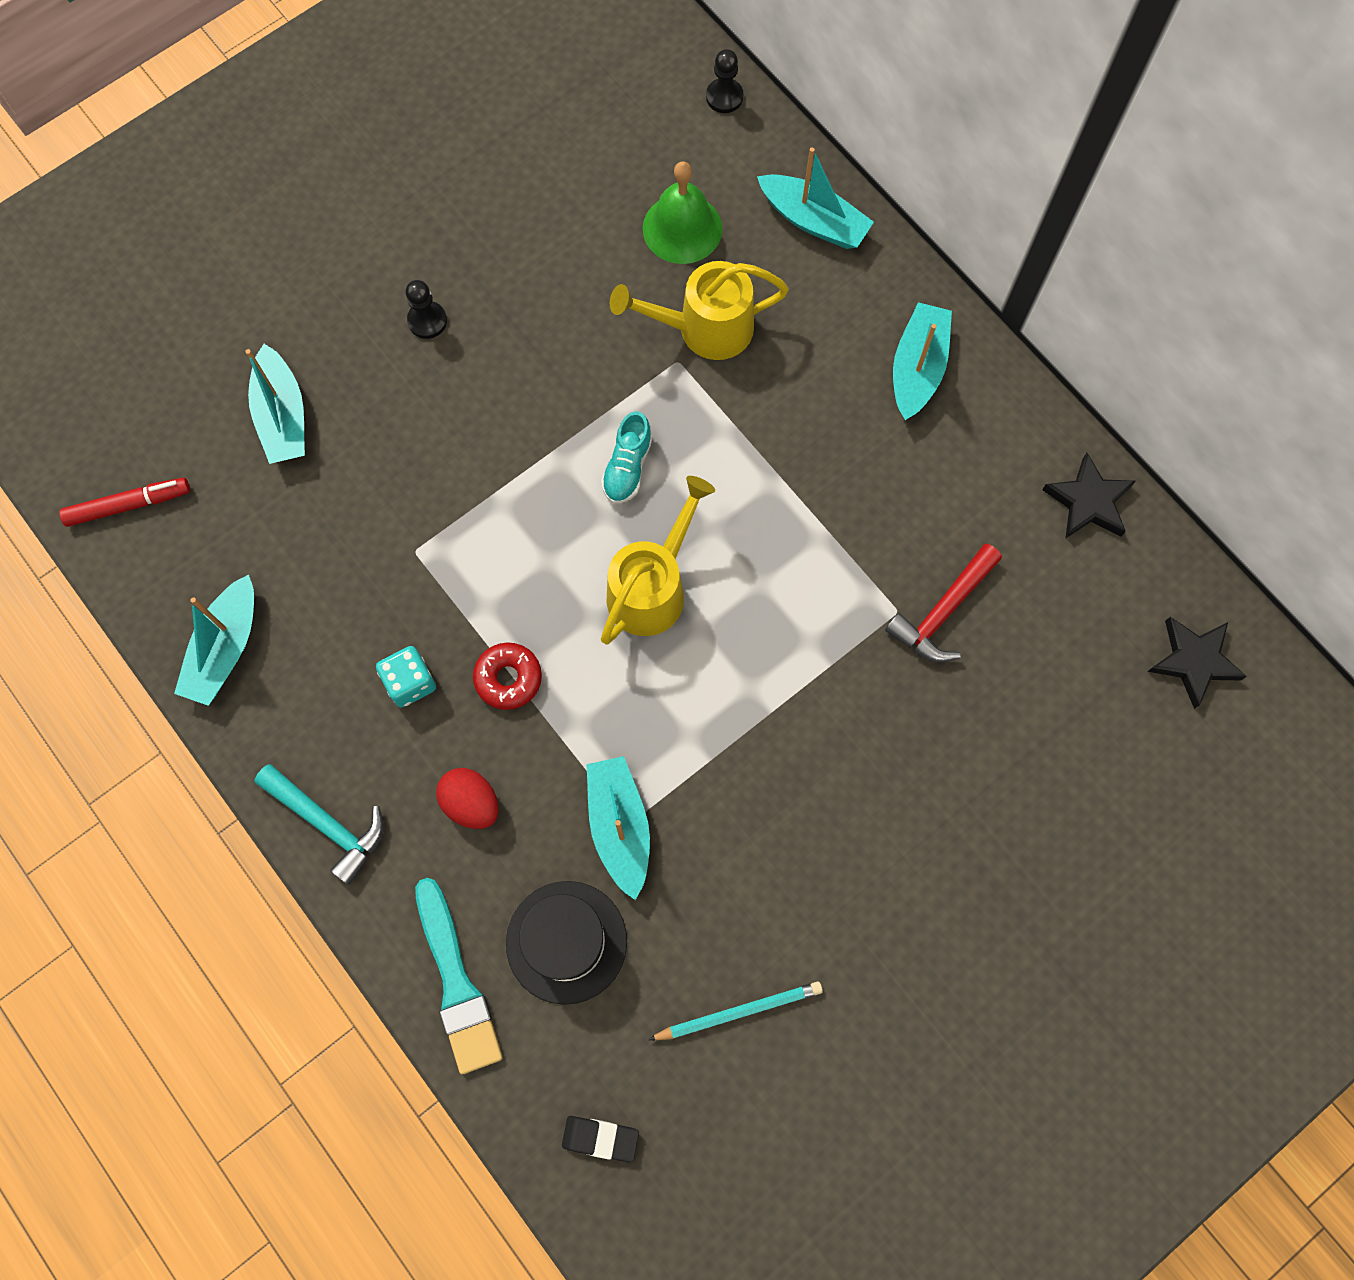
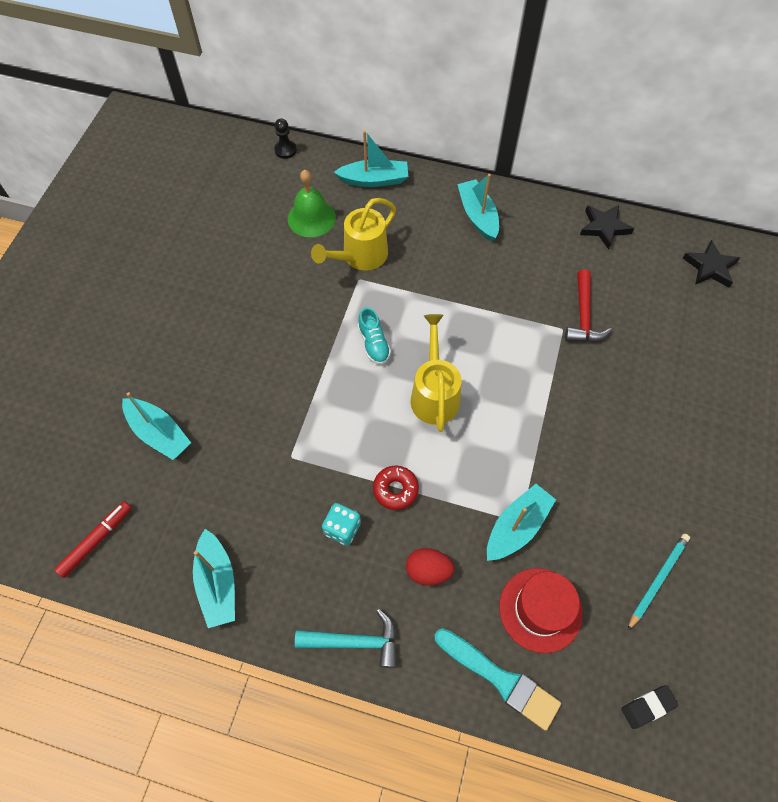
camera: 35 degrees left, 10 degrees down
(427, 321) = (208, 336): black pawn -> none
(566, 942) = (540, 609): black hat -> red hat
(619, 826) = (517, 527): turquoise boat -> turquoise boat turned 90 degrees clockwise

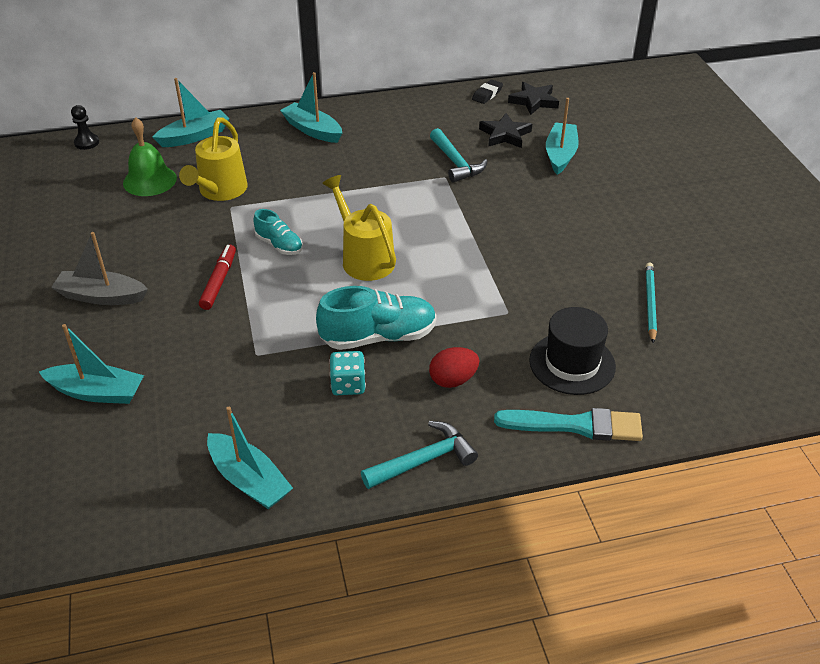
camera: 30 degrees left, 20 degrees down
(96, 540) = (83, 506): red marker -> red marker (219, 281)
(211, 333) = (101, 296): none -> grey boat
(395, 489) = (378, 337): red donut -> turquoise shoe
(517, 527) = (508, 317): turquoise boat -> turquoise boat (560, 155)
(540, 609) = (572, 363): red hat -> black hat
(583, 316) = (456, 163): red hammer -> turquoise hammer
(604, 227) = (429, 104): black star -> black star (505, 135)
(648, 707) = (709, 387): black eraser -> black eraser (487, 94)

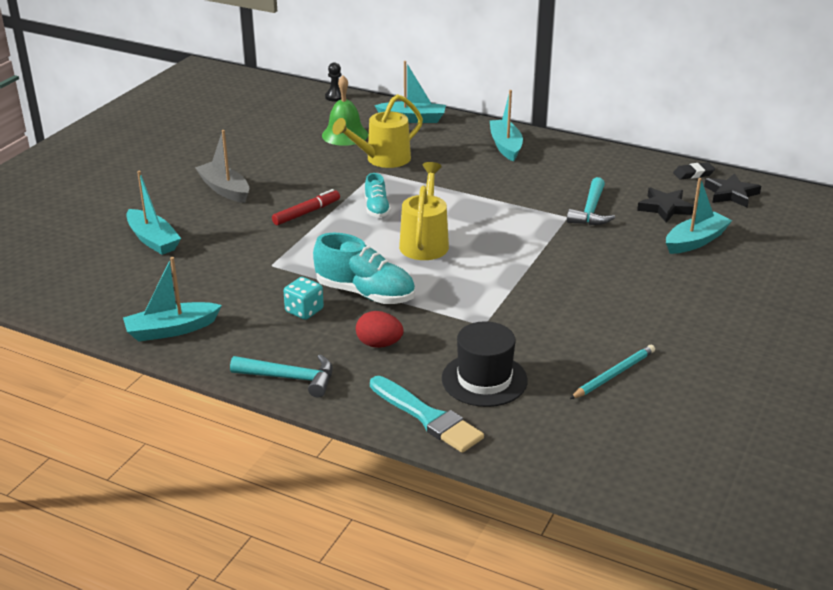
camera: 40 degrees right, 10 degrees down
(249, 480) = (171, 330): turquoise boat -> turquoise boat turned 75 degrees clockwise

